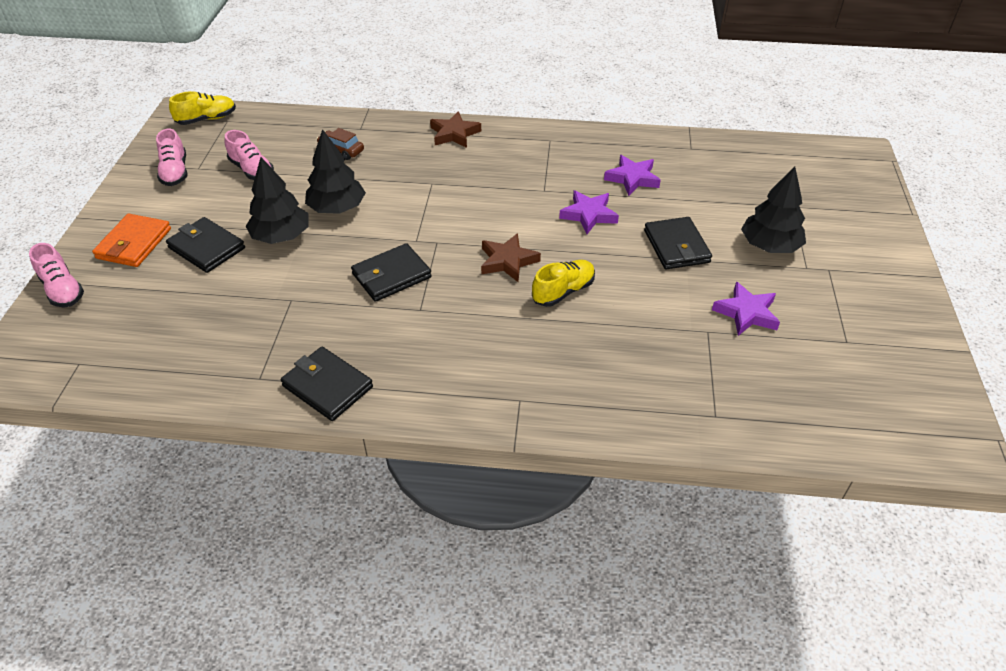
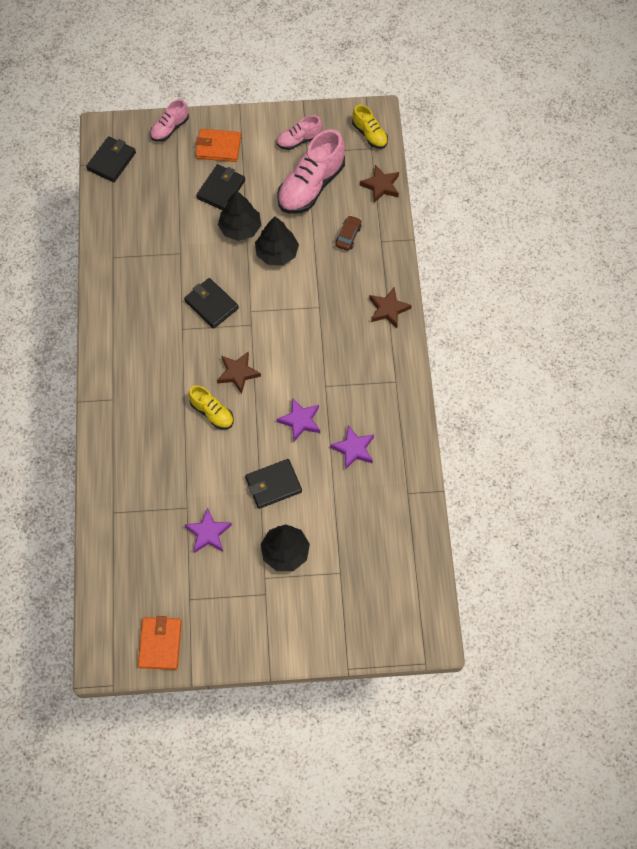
camera: 80 degrees right, 20 degrees up
(252, 170) = (311, 186): pink shoe -> pink shoe, size x1.86
(284, 120) = (381, 186): none -> brown star
(327, 386) = (110, 294): black wallet -> black wallet (111, 161)
(920, 378) = (160, 644): none -> orange wallet

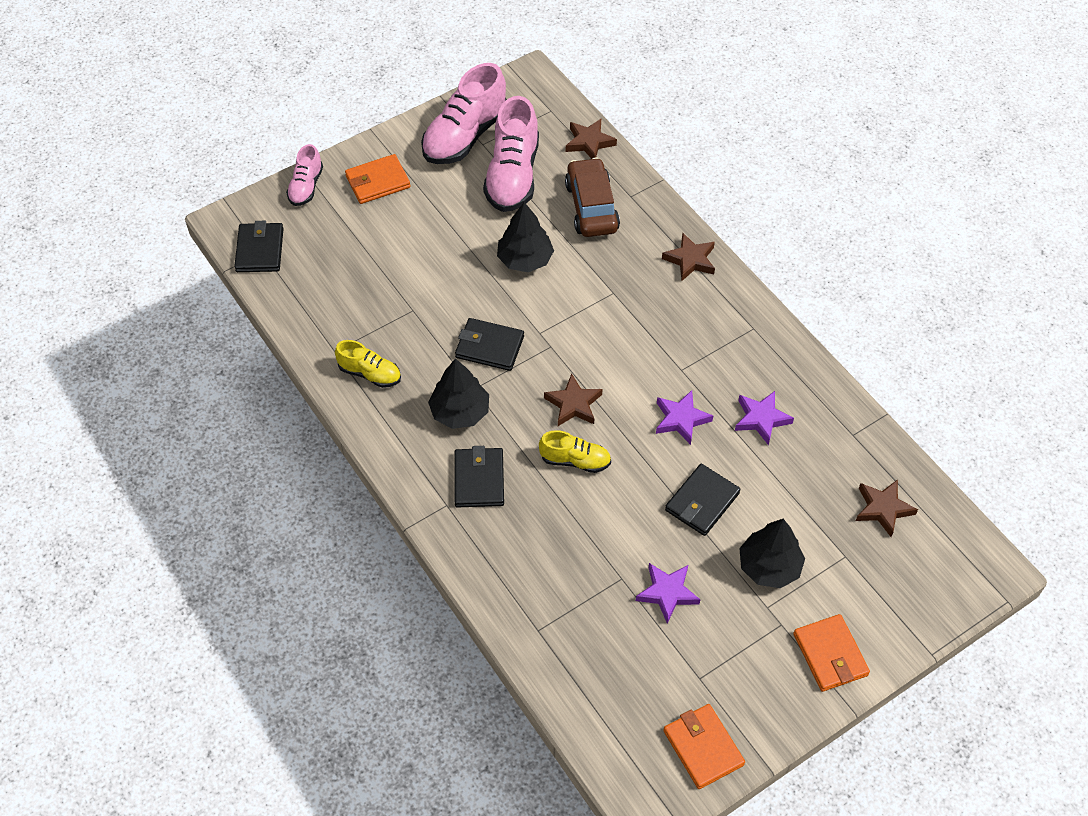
camera: 30 degrees left, 10 degrees down
(221, 189) = (412, 223): black wallet -> black wallet (479, 480)
(240, 228) = (464, 253): black tree -> black tree (460, 412)
(282, 631) = (830, 654): none -> orange wallet
(299, 140) = (465, 136): pink shoe -> pink shoe, size x1.86
(348, 236) = (591, 207): brown car -> brown car, size x1.92
(369, 134) = (539, 98): yellow shoe -> yellow shoe (370, 373)
(389, 555) = (883, 509): none -> brown star

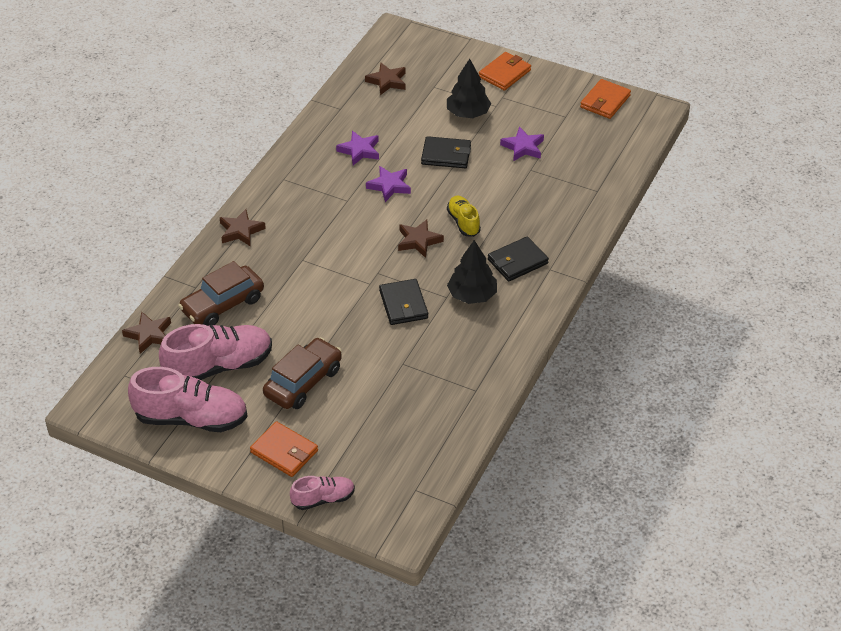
camera: 120 degrees left, 10 degrees down
(260, 250) = (415, 492): black wallet -> none
(370, 373) = (479, 359): yellow shoe -> none
(447, 226) = (303, 382): none -> brown car
(525, 259) = (305, 321): black tree -> none

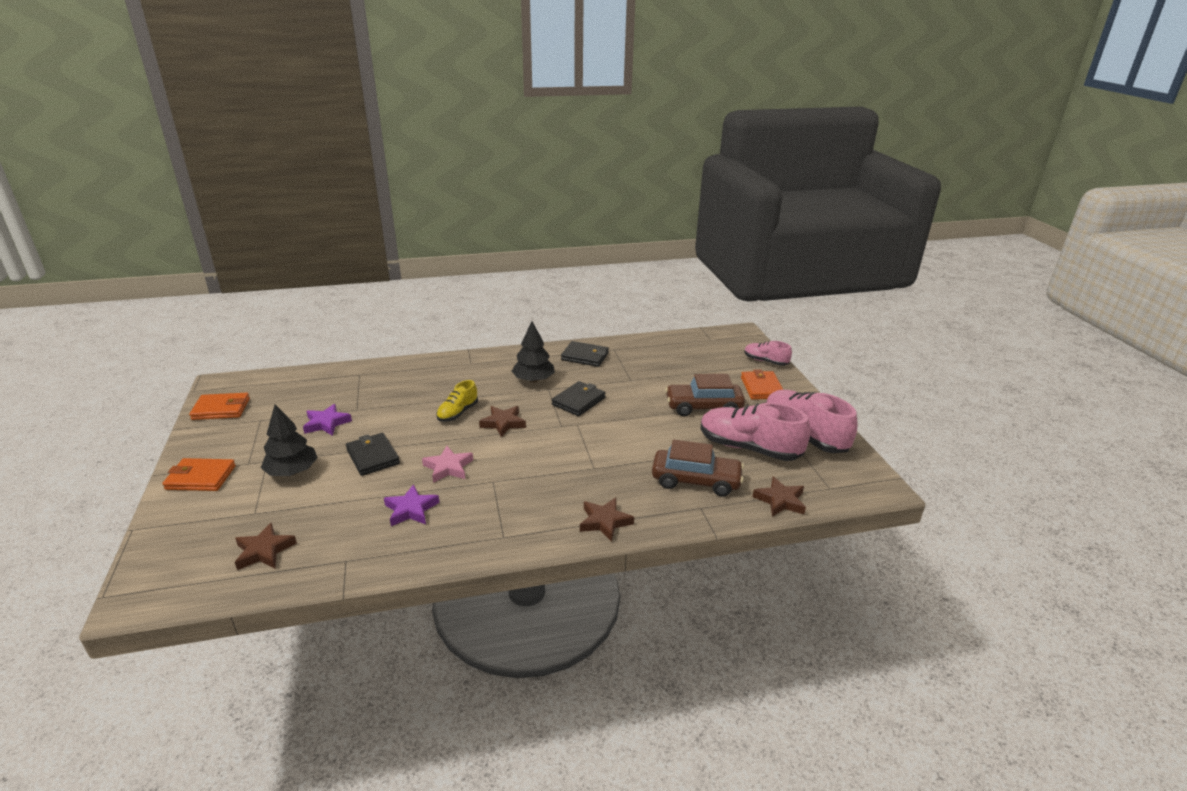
camera: 130 degrees left, 15 degrees down
(389, 186) = (448, 467): purple star -> pink star
(517, 261) = (477, 376): black wallet -> black wallet (585, 356)

